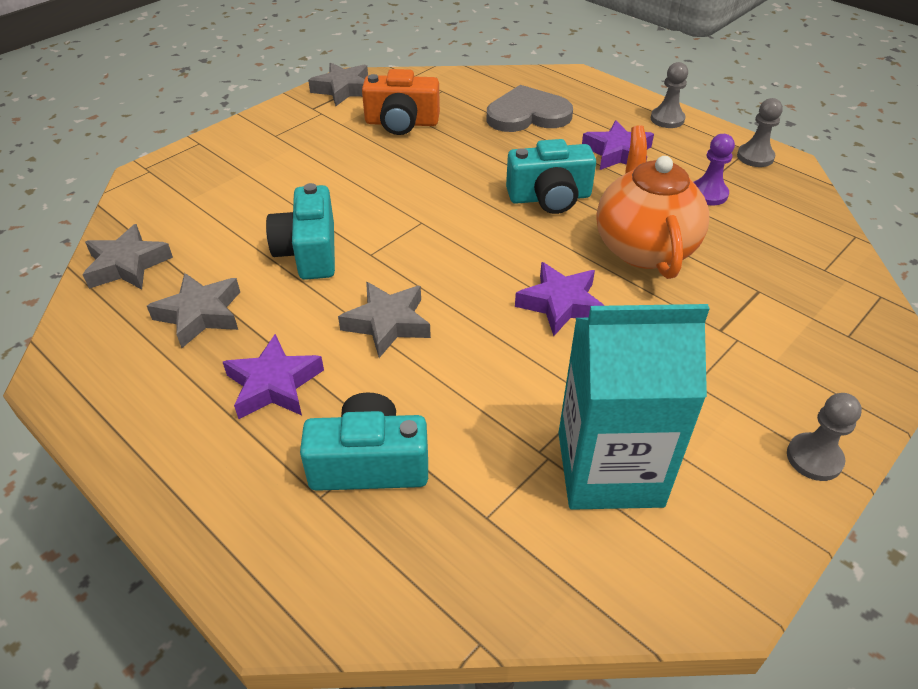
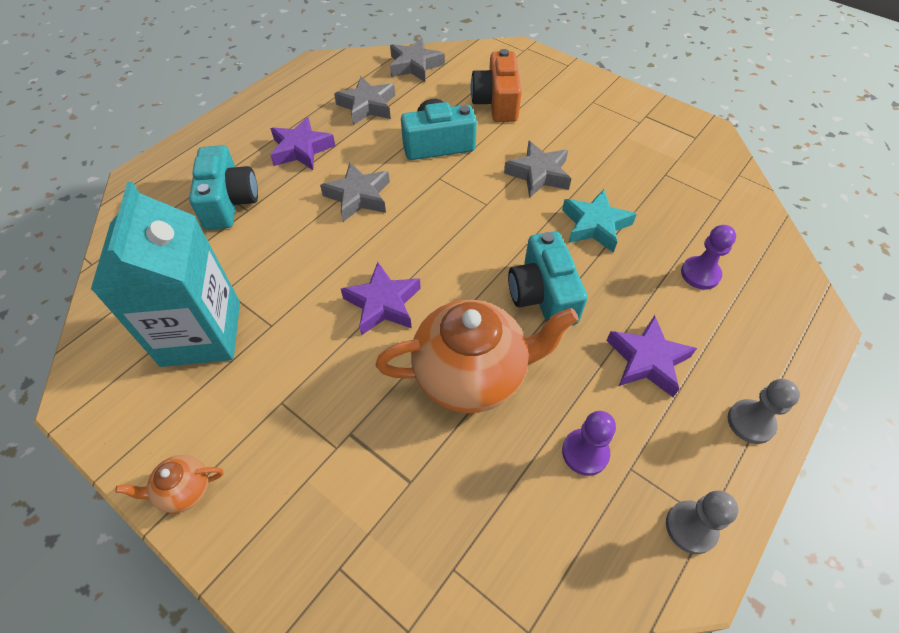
camera: 85 degrees right, 10 degrees up
(343, 89) = (688, 130): grey star -> grey star (538, 174)
(401, 123) = (643, 176): orange camera -> orange camera (496, 102)
(464, 158) = (595, 225): none -> turquoise star
(527, 114) = (700, 274): grey heart -> purple pawn
(814, 458) = (184, 490): grey pawn -> orange teapot

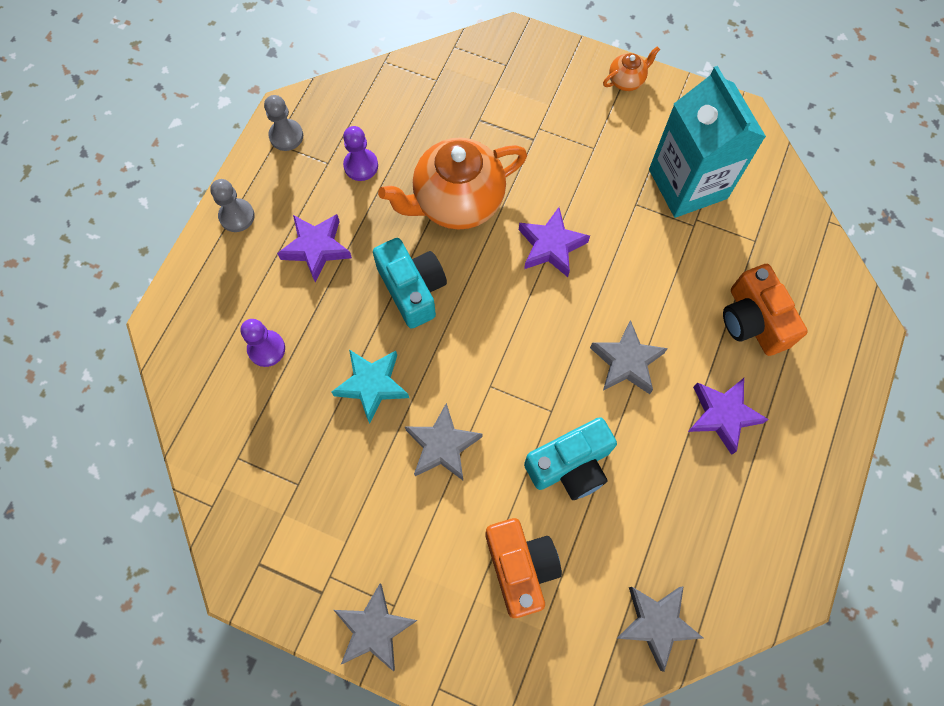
camera: 165 degrees right, 15 degrees up
(229, 202) = (753, 321): turquoise camera -> orange camera
(367, 106) = (683, 515): grey star -> grey star (374, 629)

